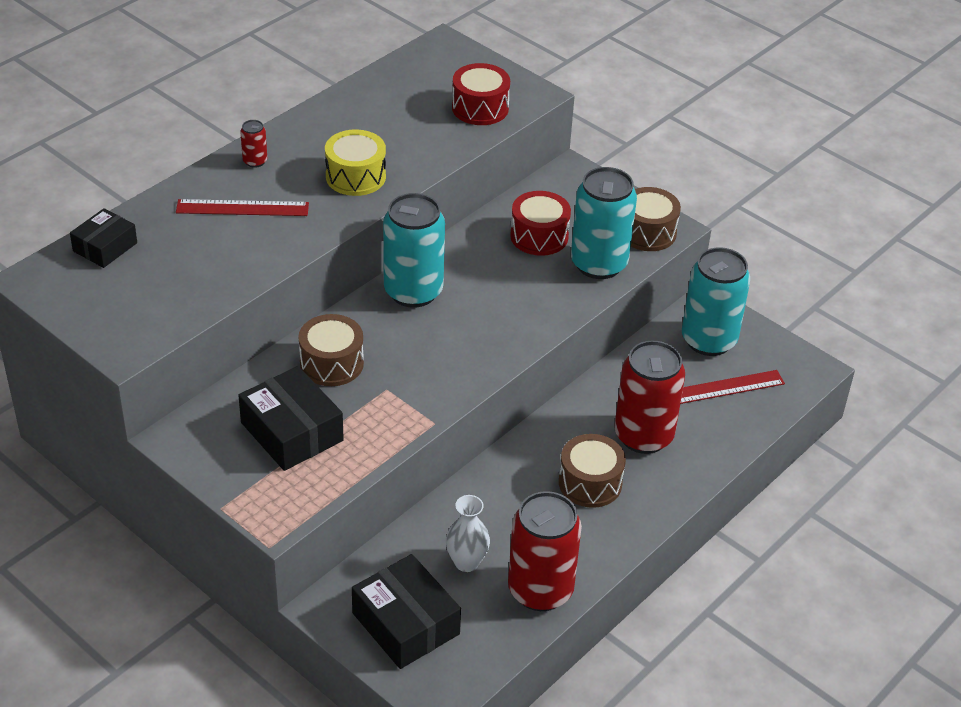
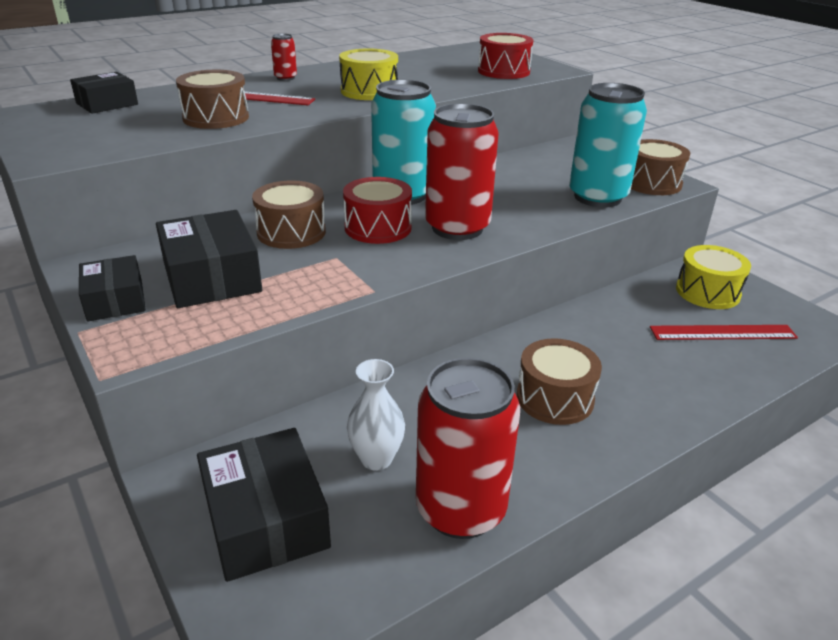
camera: 15 degrees right, 10 degrees down
(227, 471) = (115, 300): none -> black box
(230, 255) = (216, 118): none -> brown drum
(539, 236) = (541, 175): red drum -> red drum (378, 228)
(643, 436) = (627, 362): red can -> red can (457, 228)
(708, 340) = (707, 292): turquoise can -> yellow drum

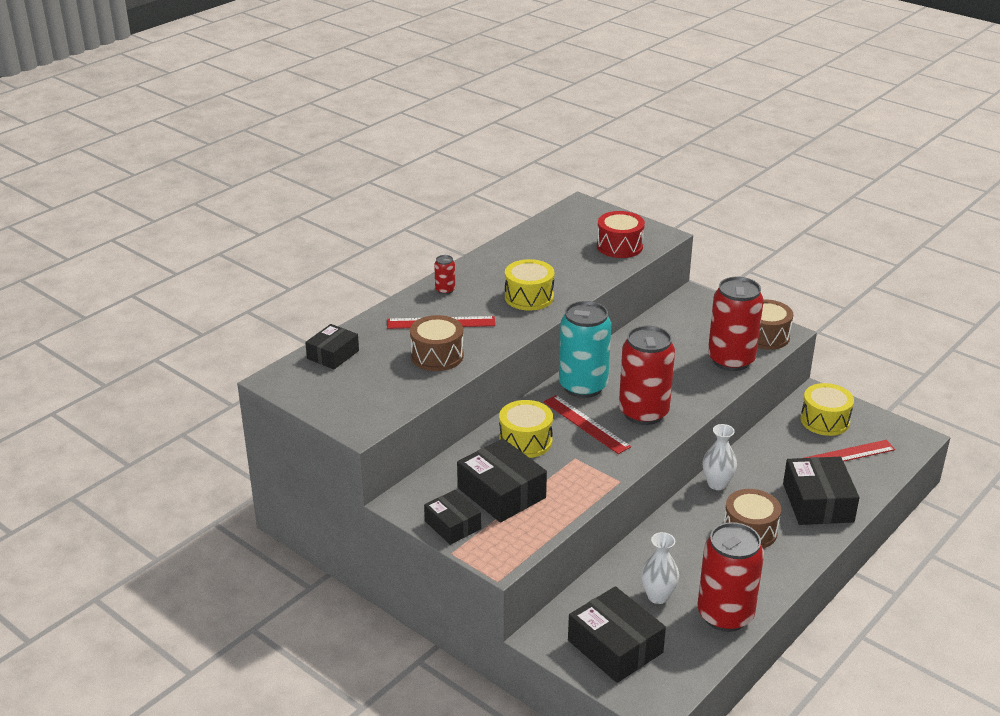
camera: 15 degrees left, 0 degrees up
(291, 232) = (525, 441): brown drum -> yellow drum
(378, 228) = (586, 424): red drum -> red ruler
(536, 335) = (717, 484): none -> white vase
(597, 197) = (731, 360): turquoise can -> red can
(667, 381) = (818, 502): none -> black box

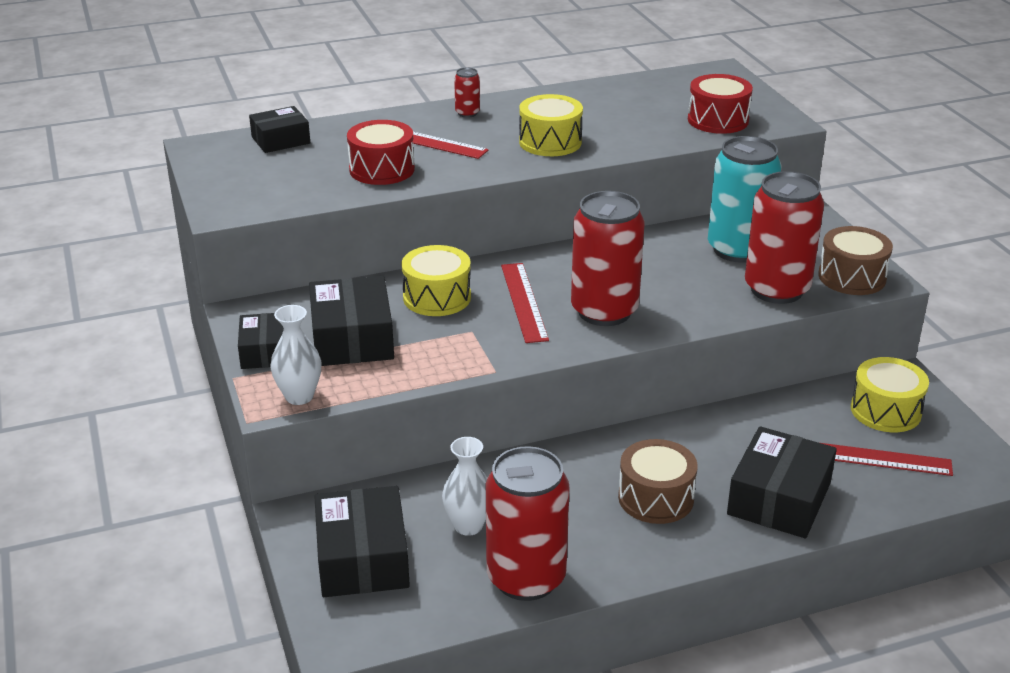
camera: 30 degrees right, 0 degrees up
(437, 356) = (382, 169): brown drum -> red drum
(583, 386) = (564, 264): turquoise can -> turquoise can (738, 249)
(717, 484) = (668, 433): white vase -> white vase (299, 396)

